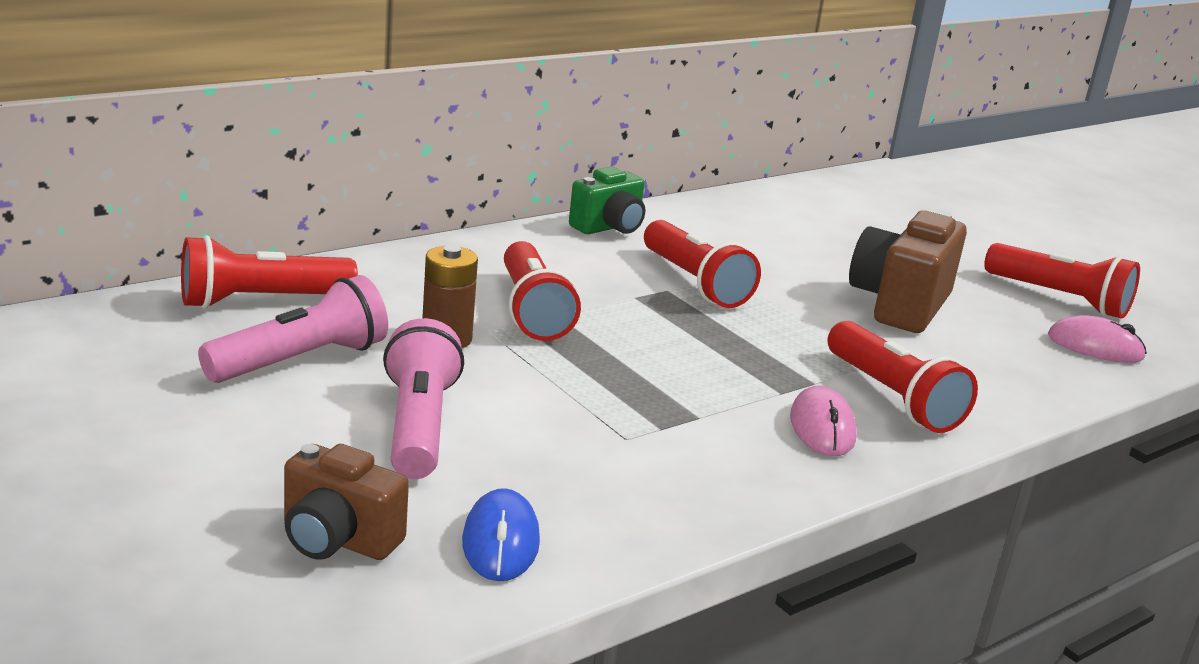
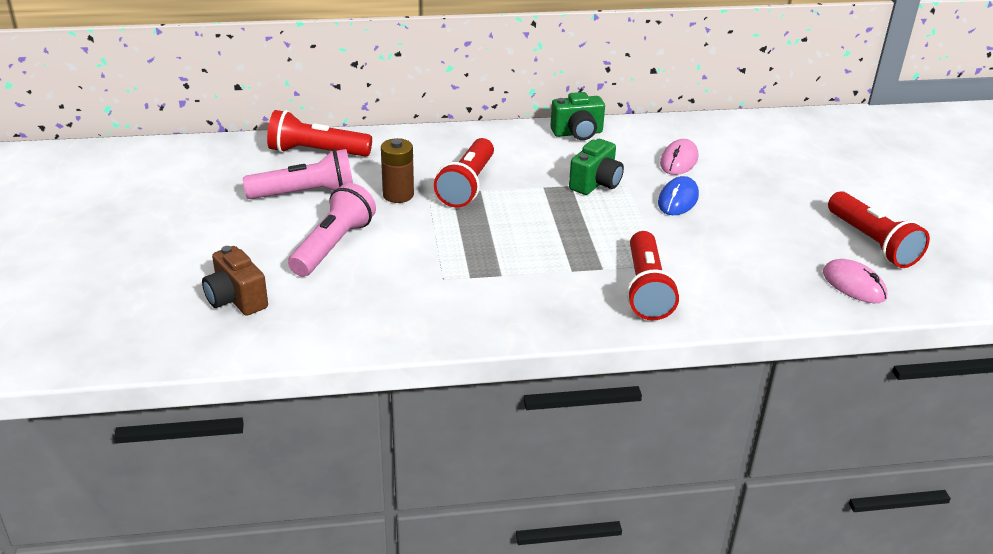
camera: 30 degrees right, 10 degrees up
(500, 541) = (315, 321): blue mouse -> blue mouse (678, 200)
(695, 283) = (596, 184): red flashlight -> green camera
(822, 428) = (573, 299): pink mouse -> pink mouse (679, 161)
(899, 305) = (731, 225): brown camera -> none

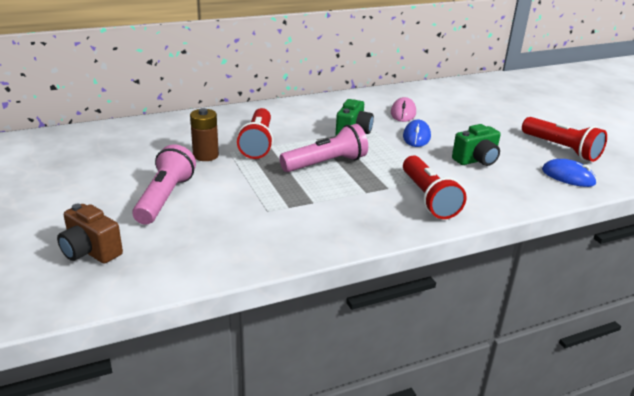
camera: 15 degrees left, 5 degrees down
(306, 193) = (128, 162): pink flashlight -> pink flashlight (326, 163)
(316, 152) = (127, 133): red flashlight -> none
(577, 133) = (323, 103): green camera -> green camera (476, 160)
(854, 285) = (568, 177): pink mouse -> blue mouse

